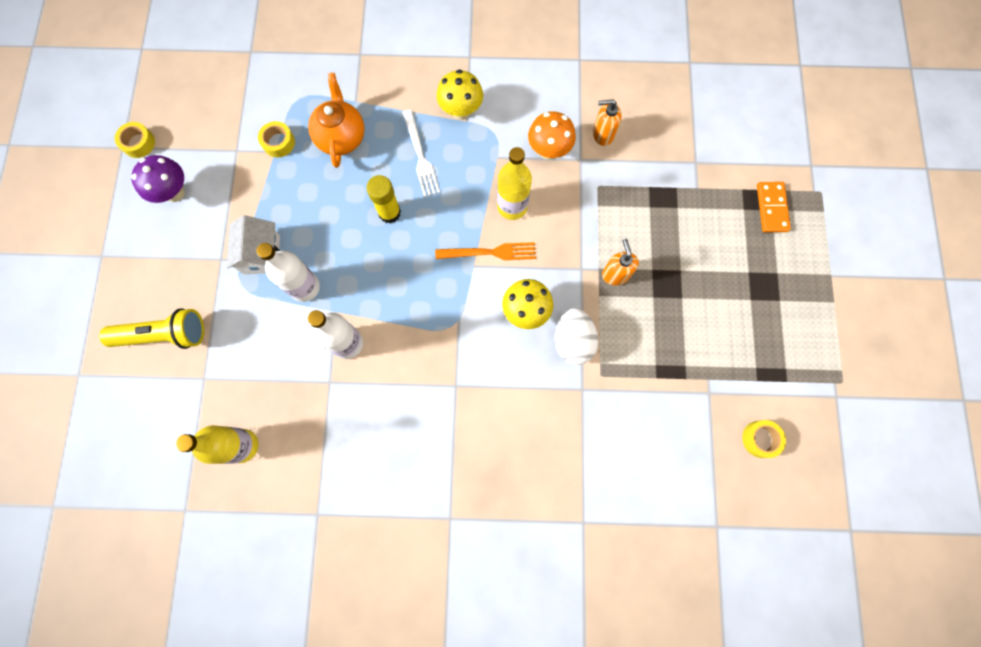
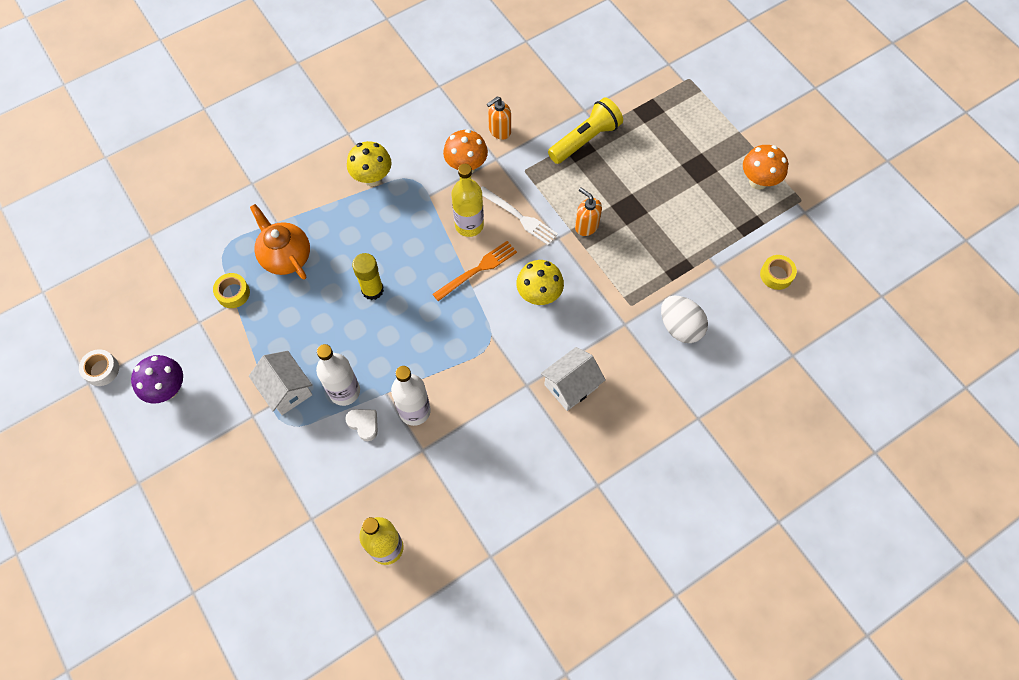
camera: 35 degrees left, 10 degrees down
(138, 143) = (101, 370): yellow tape -> white tape
(164, 335) = (248, 508): yellow flashlight -> yellow flashlight (585, 139)
(299, 326) = (364, 424): none -> white heart
(420, 156) = (365, 232): white fork -> white fork (519, 217)
(493, 413) = (571, 386): none -> white house
(573, 341) = (591, 294): white egg -> white egg (680, 327)
(771, 208) = (663, 110): orange domino -> none
(812, 336) = (758, 181): none -> orange mushroom

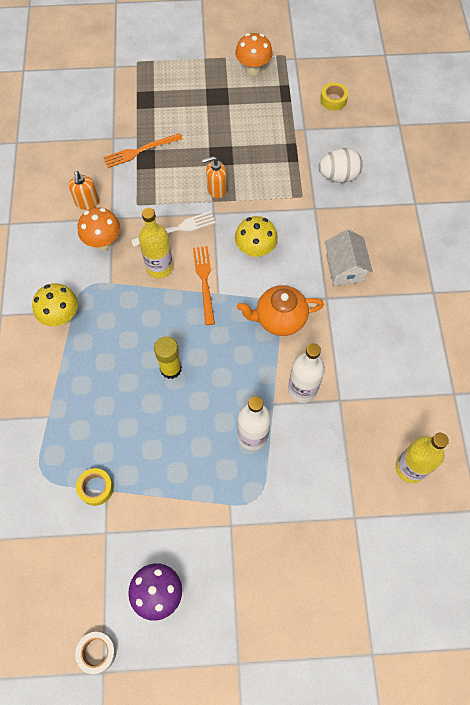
camera: 60 degrees left, 0 degrees up
(286, 256) = (89, 424): orange teapot -> orange teapot (279, 319)
(286, 389) = (222, 484): white house -> none
(364, 424) = (292, 434): white heart -> none
(585, 139) = (140, 151): yellow flashlight -> orange fork

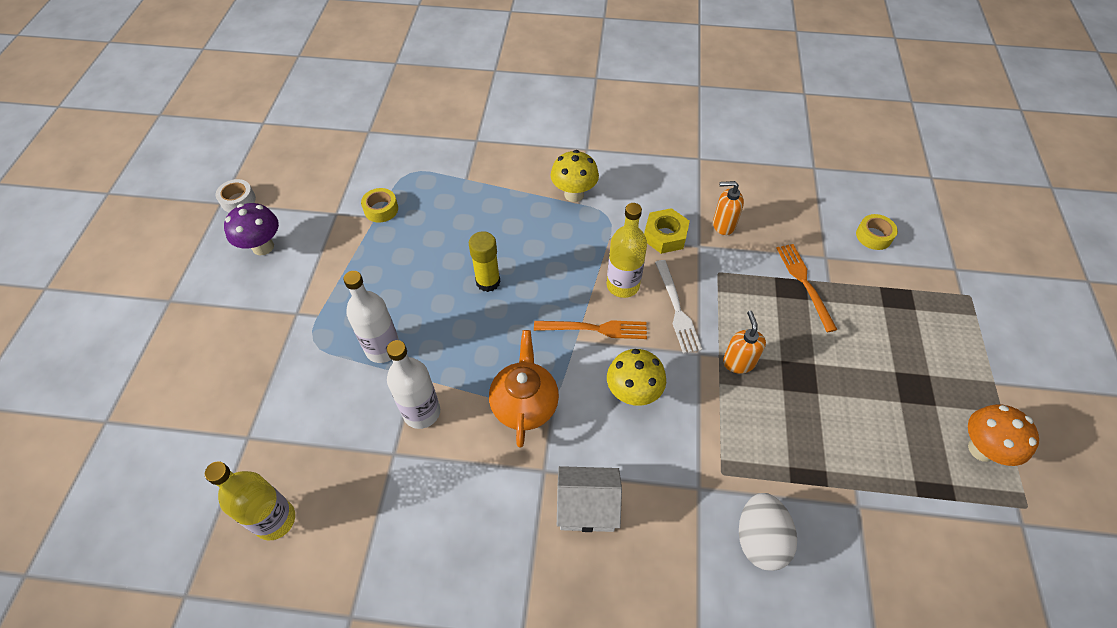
camera: 100 degrees right, 10 degrees down
(103, 242) = (665, 235): orange mushroom -> yellow nut
(333, 100) = (929, 570): yellow tape -> yellow tape (873, 236)

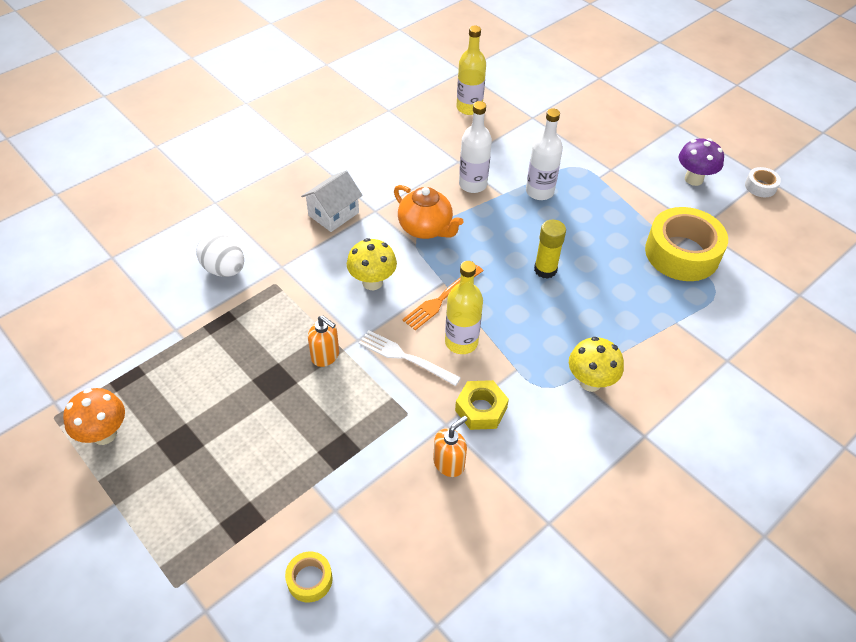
camera: 130 degrees right, 5 degrees down
(381, 209) = (682, 253): yellow tape -> yellow tape, size x2.20
(804, 283) = (332, 465): orange fork -> none

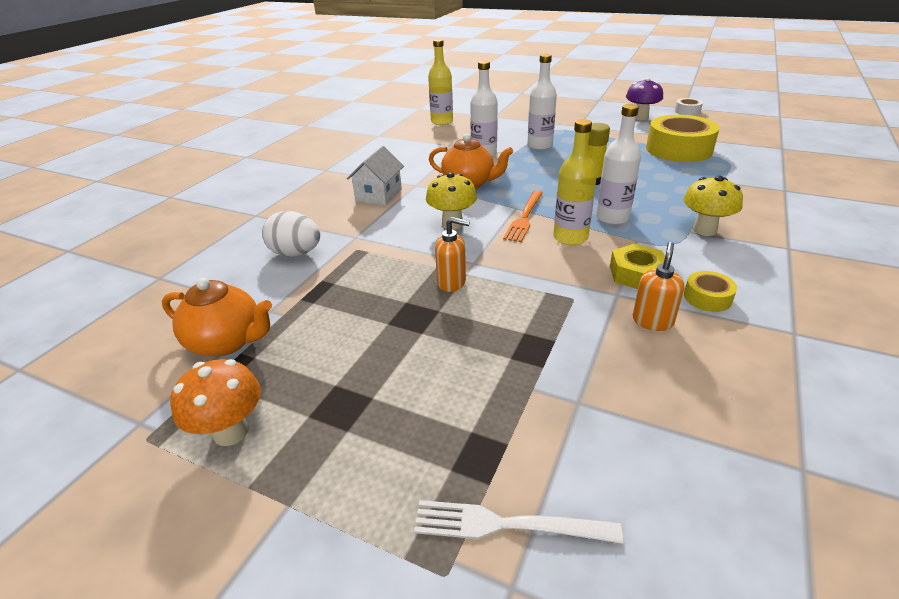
camera: 20 degrees left, 15 degrees down
(133, 350) = (227, 342): none -> orange teapot
(309, 580) = (616, 485): yellow tape -> yellow tape (707, 298)
(405, 357) = (530, 261): white fork -> white fork (507, 524)
(520, 331) = (612, 218): none -> white bottle

